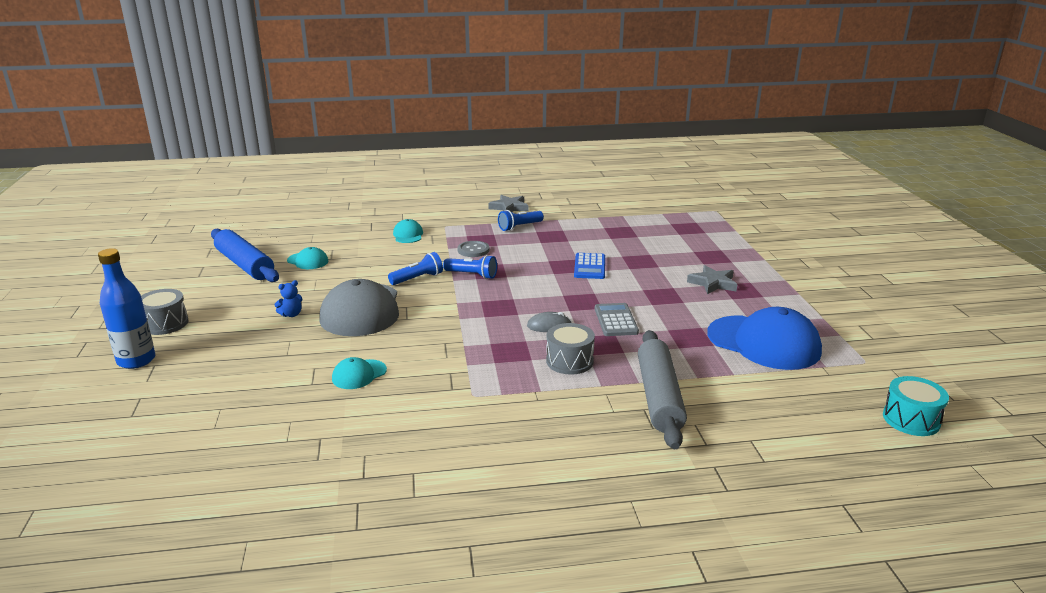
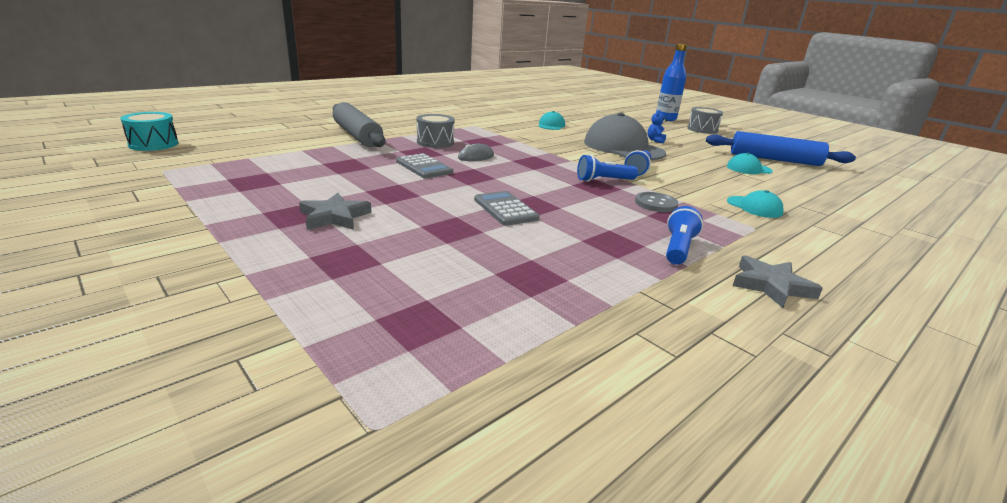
camera: 145 degrees right, 0 degrees up
(589, 267) = (505, 209): blue calculator -> grey calculator
(763, 342) = (270, 170): blue cap -> none

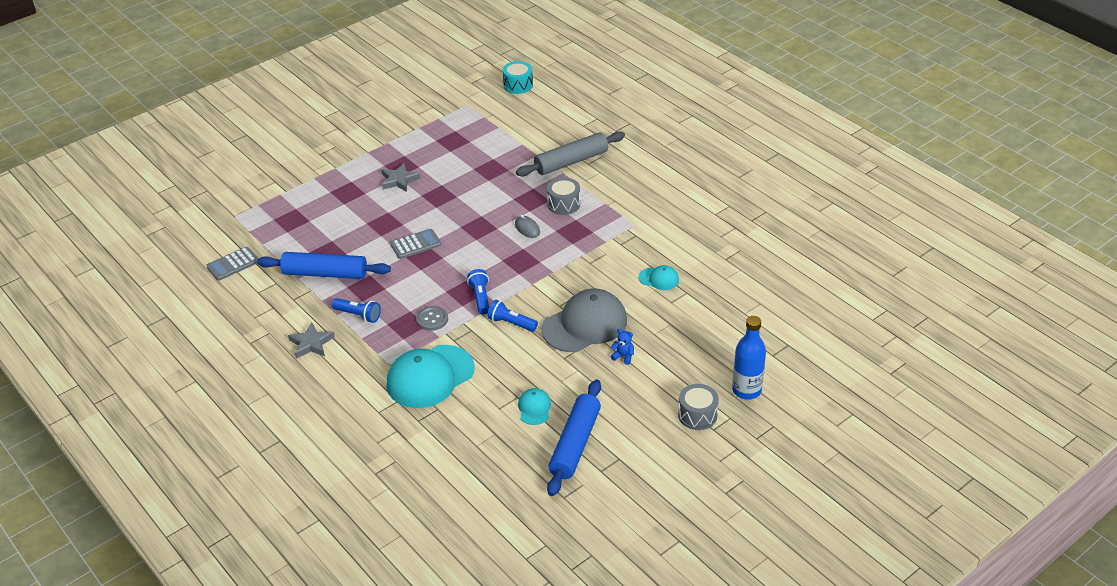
camera: 95 degrees right, 15 degrees up
(424, 167) = (494, 204): grey calculator -> grey calculator (233, 264)
(590, 277) = (325, 273): none -> blue rolling pin
(754, 207) = (430, 377): turquoise cap -> turquoise cap, size x2.13

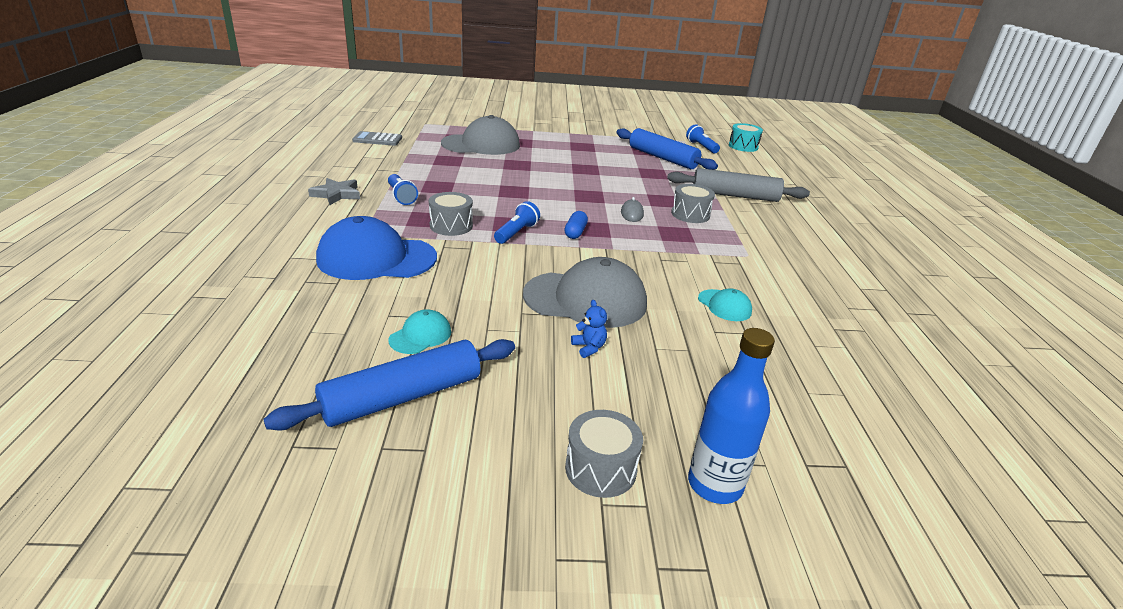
camera: 35 degrees right, 10 degrees down
(322, 216) = (481, 144): none -> grey cap
(325, 273) = (425, 168): blue rolling pin -> blue rolling pin (662, 158)
(399, 180) = (568, 151): grey star -> none
(415, 244) = (520, 183): grey calculator -> none
(430, 377) = (376, 258): turquoise cap -> blue cap
(432, 319) = (451, 226): grey button -> grey drum
(511, 323) = (514, 262): blue flashlight -> blue flashlight (701, 147)
(514, 272) = (575, 232): none -> blue capsule

